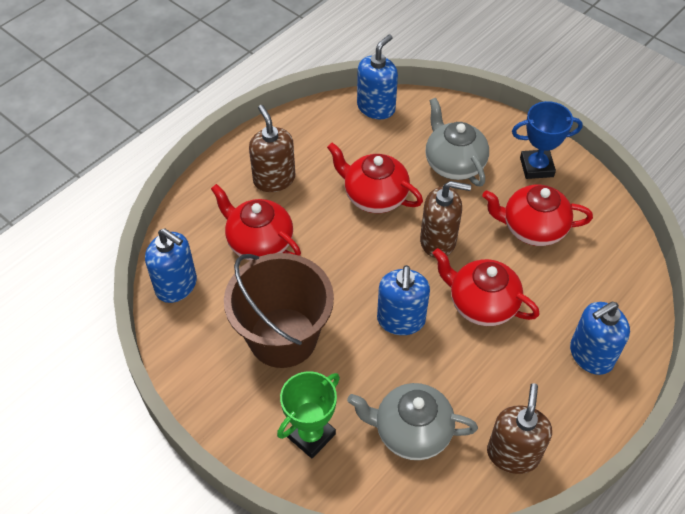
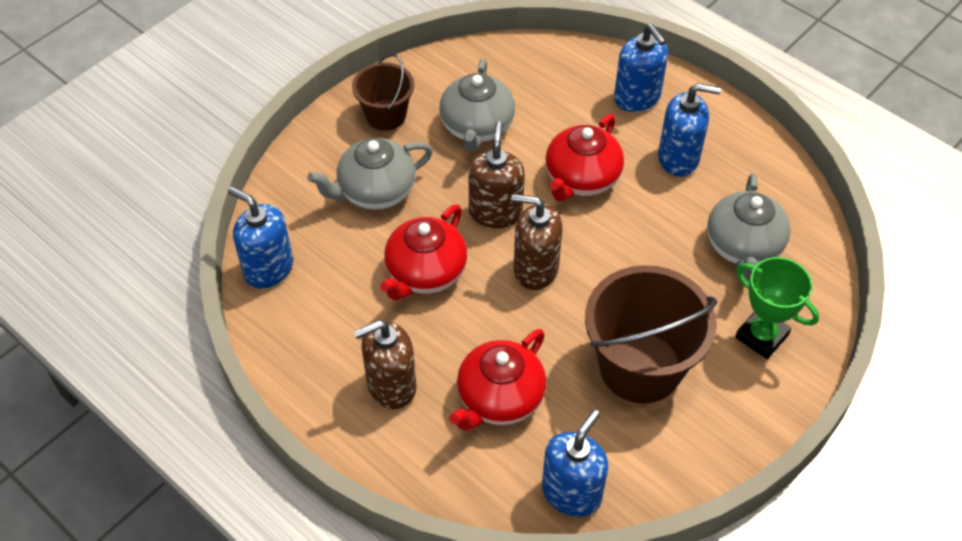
camera: 90 degrees left, 0 degrees up
(401, 320) = (607, 251): blue soap dispenser -> blue soap dispenser (679, 158)
(513, 454) = (754, 167): brown soap dispenser -> brown soap dispenser (535, 269)
(532, 228) = (477, 127): red teapot -> grey teapot
(536, 167) = (386, 115): blue trophy -> brown bucket

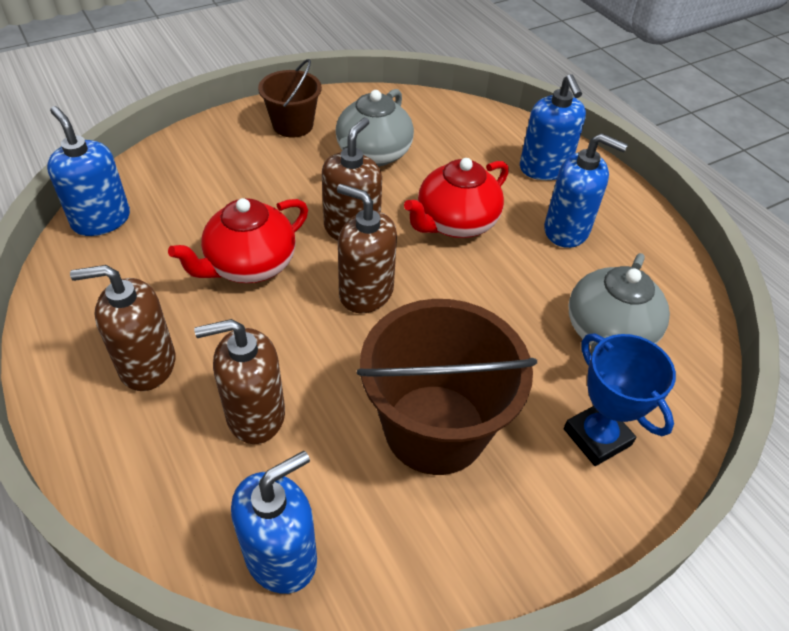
camera: 15 degrees right, 5 degrees down
(375, 191) = (245, 182): grey teapot -> none
(499, 399) = (255, 415): red teapot -> brown soap dispenser
(761, 336) = (597, 437): green trophy -> blue trophy

